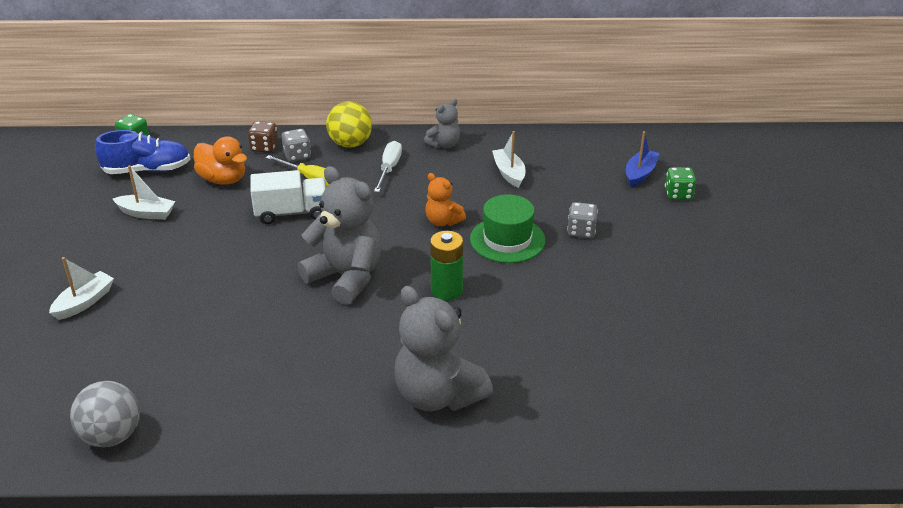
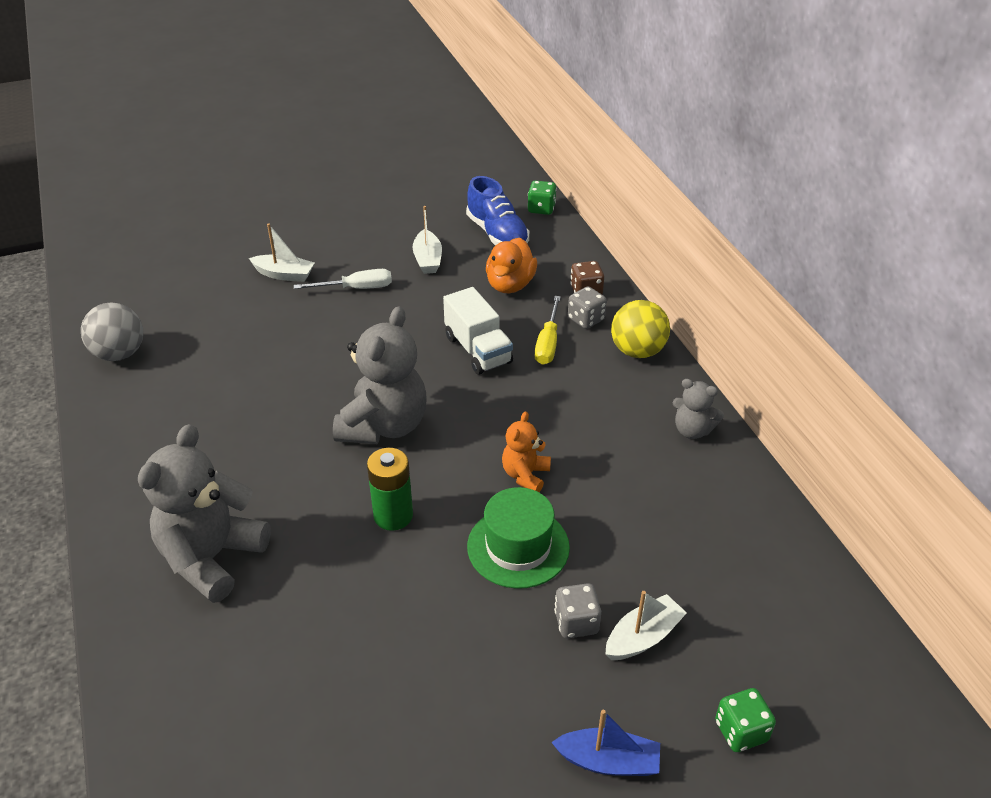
camera: 70 degrees right, 5 degrees up
(389, 169) = (607, 398): white screwdriver -> white screwdriver (356, 288)
(509, 173) = (668, 511): white boat -> white boat (643, 637)
(640, 174) = (766, 666): blue boat -> blue boat (608, 761)

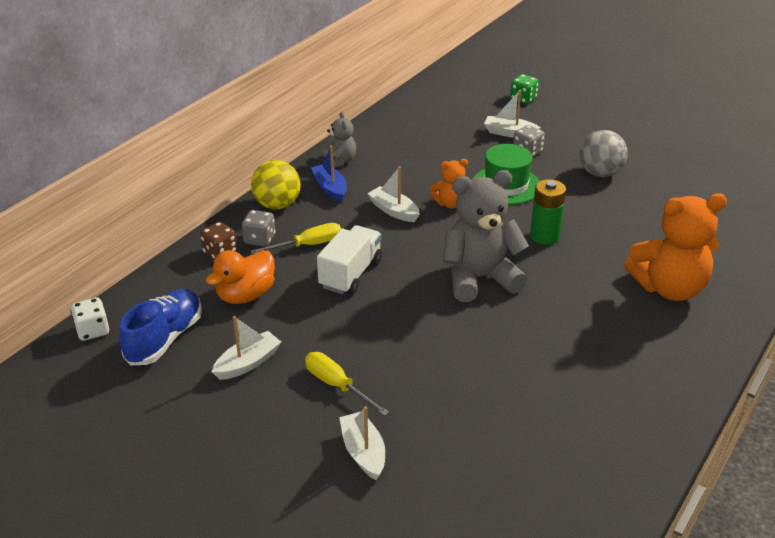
camera: 125 degrees left, 5 degrees down
(119, 354) = (593, 490): grey ball -> grey ball (600, 173)
(212, 557) = (669, 288): grey teddy bear -> orange teddy bear
(356, 288) = (337, 385): white screwdriver -> yellow screwdriver
(510, 285) = (246, 295): orange duck -> orange duck turned 150 degrees clockwise
(541, 209) = (93, 330): green dice -> white dice
(552, 424) = (394, 211): none -> white boat
(608, 761) = (582, 122): blue boat -> blue boat (330, 188)

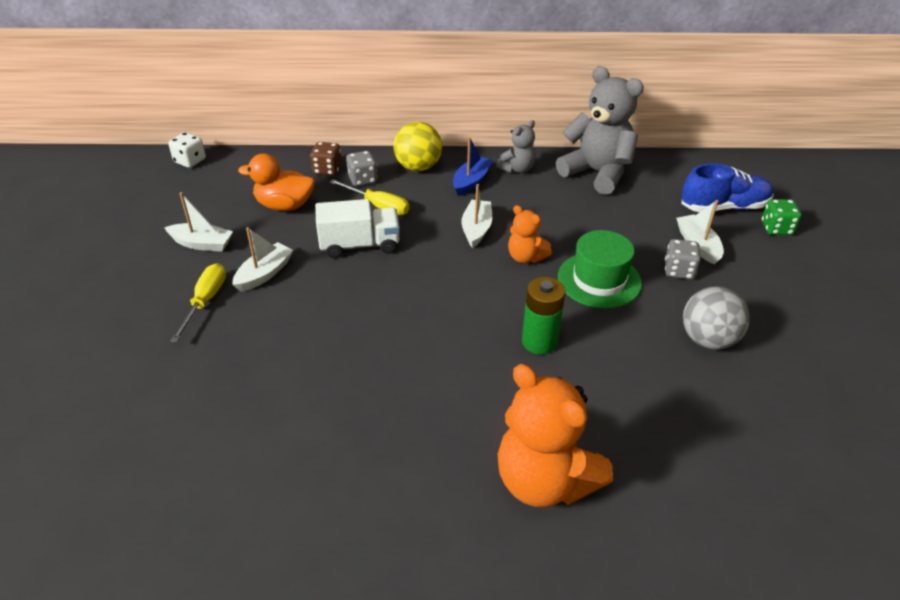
camera: 55 degrees right, 5 degrees up
(165, 339) = (203, 194): blue shoe -> blue shoe (724, 207)
(363, 452) = (130, 352): white boat -> white boat (264, 274)
(479, 278) = (425, 324): grey teddy bear -> grey teddy bear (597, 173)

